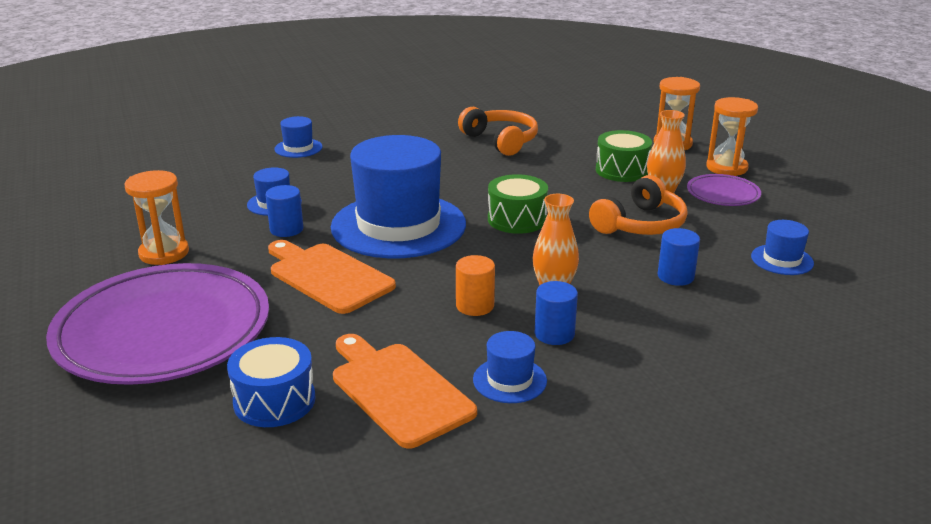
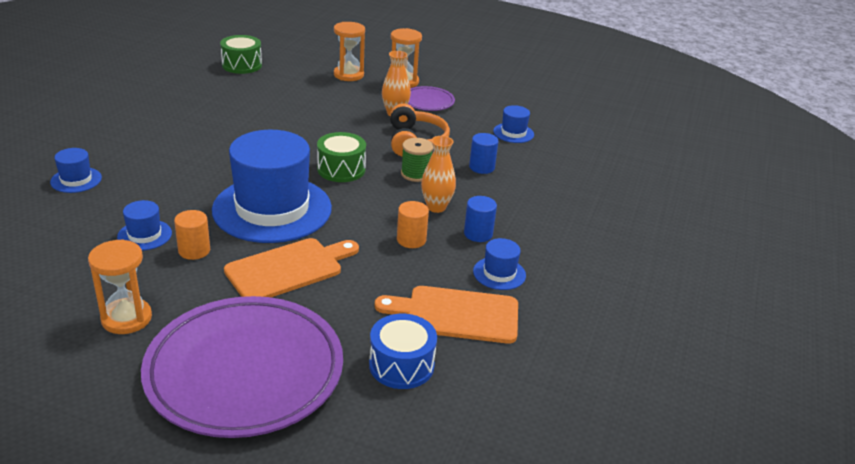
camera: 50 degrees left, 5 degrees up
(286, 229) = (194, 250): blue cylinder -> orange cylinder
(328, 276) = (288, 269): orange cutting board -> orange cutting board turned 150 degrees clockwise
(501, 141) = (233, 112): orange headphones -> none
(586, 252) = (415, 174): none -> green spool
(622, 170) = (348, 106): green drum -> green drum (242, 65)

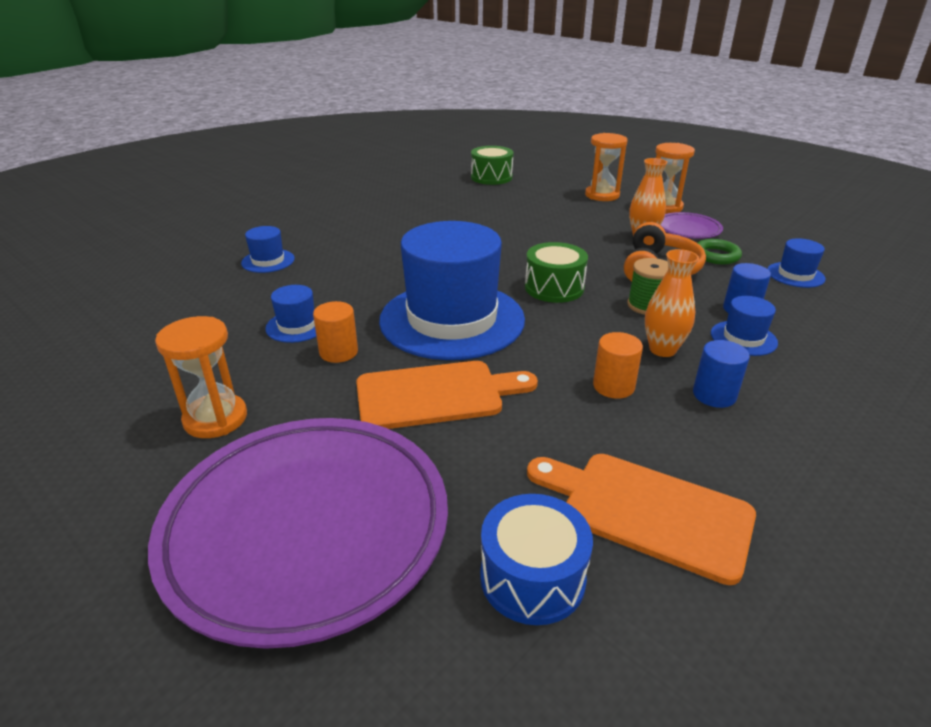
camera: 25 degrees right, 0 degrees up
(455, 124) = (716, 256): none -> green ring
(499, 273) = (734, 459): blue hat -> blue hat (743, 338)

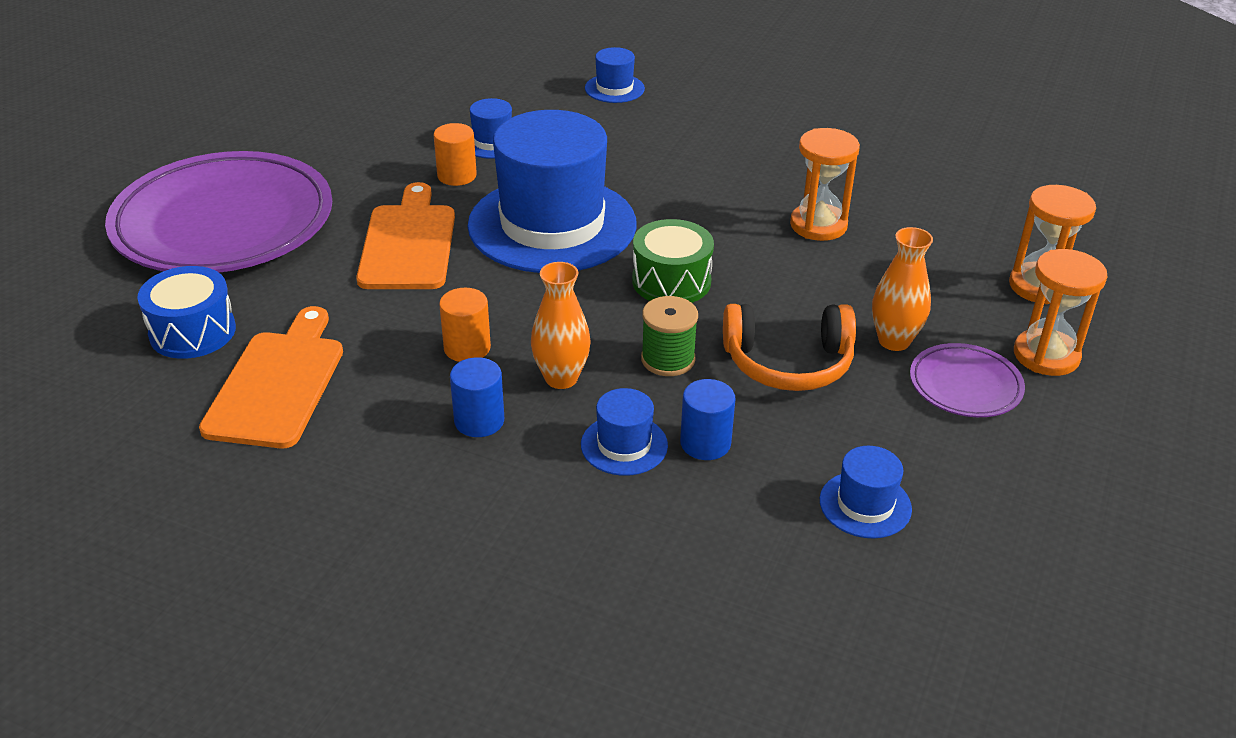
camera: 70 degrees right, 5 degrees up
(215, 418) = (335, 148): orange hourglass -> orange hourglass (818, 225)
(436, 395) = (408, 243): orange cutting board -> orange cutting board turned 150 degrees counterclockwise
(491, 177) = (1014, 174): green drum -> none
(716, 256) = (878, 418): green ring -> none

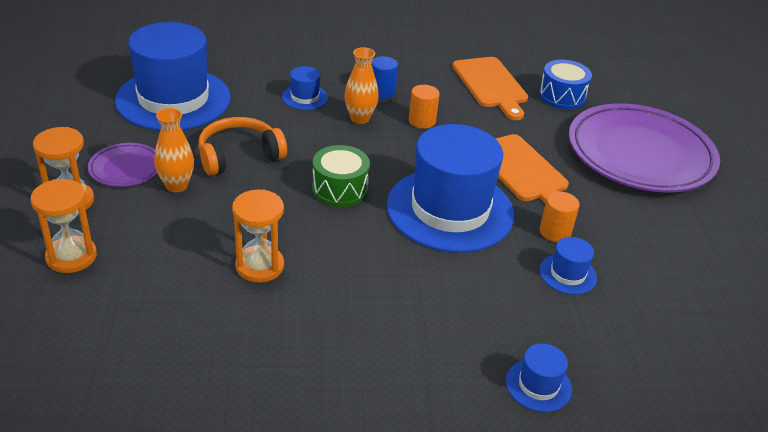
camera: 150 degrees right, 0 degrees up
(668, 359) = (310, 141): green spool -> none
(705, 443) = (265, 107): blue cylinder -> none
(865, 504) = (173, 99): blue hat -> blue hat, size x2.39

